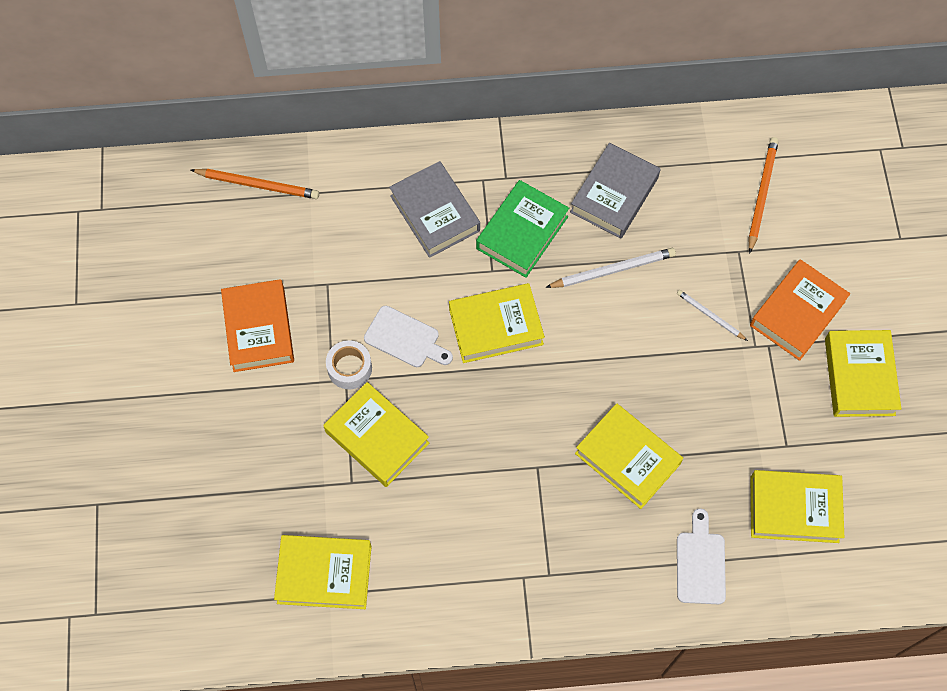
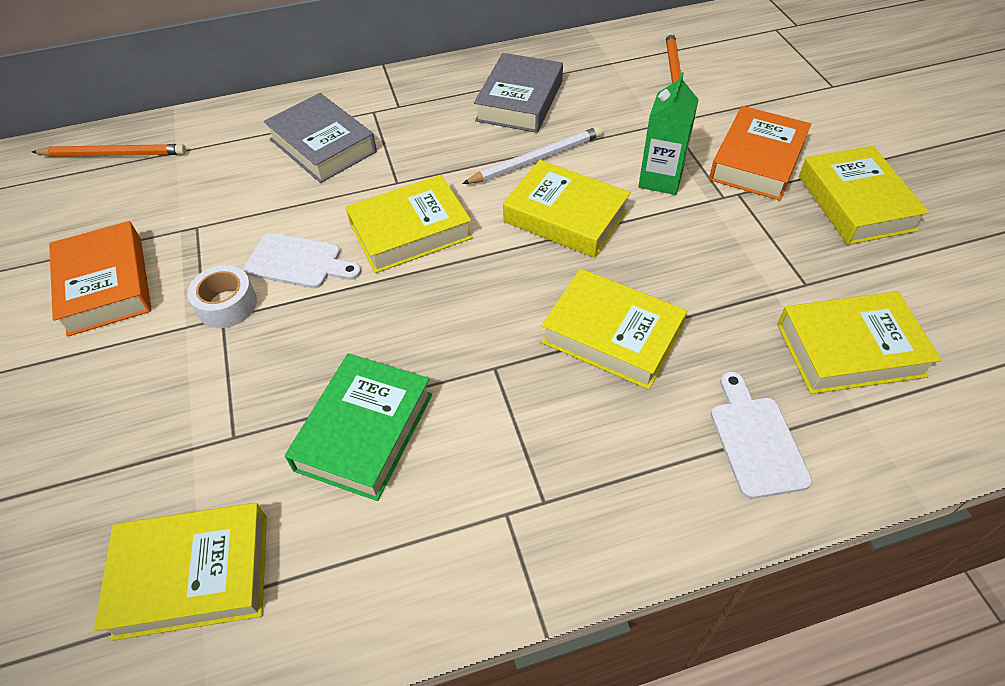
camera: 10 degrees left, 15 degrees down
(377, 437) = (268, 374): yellow book -> yellow book (565, 216)
(522, 232) = (425, 145): green book -> green book (364, 431)
(710, 316) = (660, 179): white pencil -> green carton

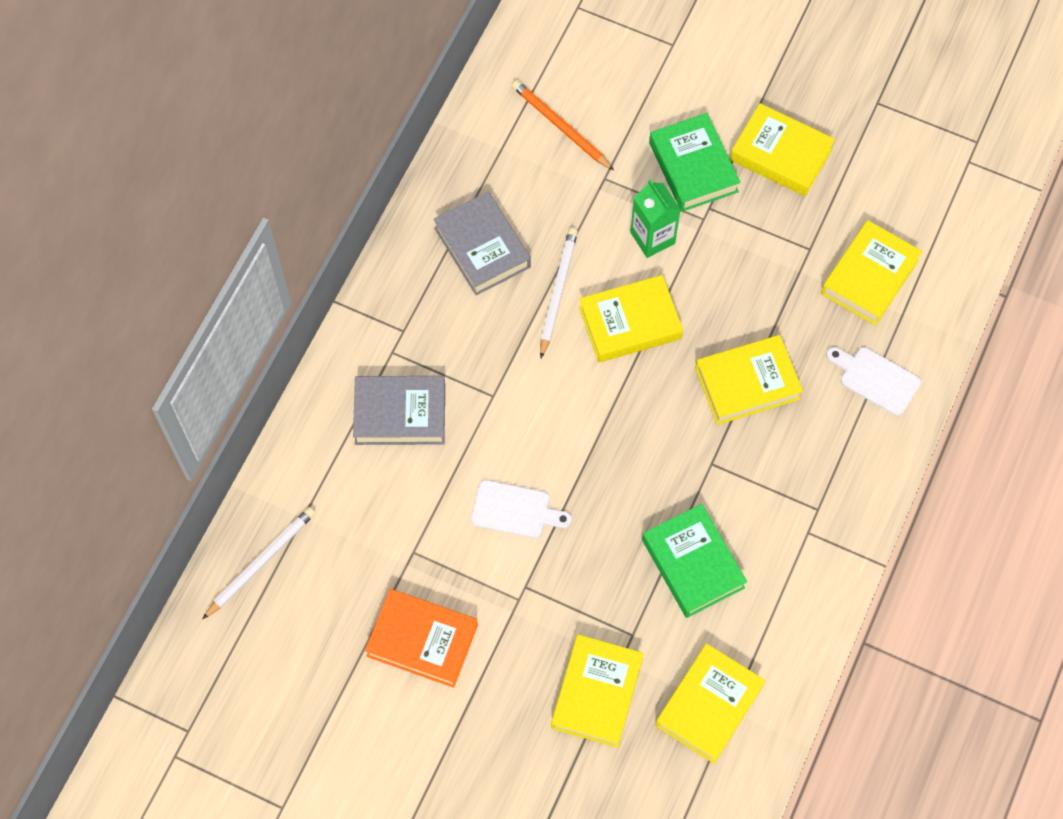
camera: 50 degrees left, 15 degrees up
(114, 154) = (261, 562): orange pencil -> white pencil
(227, 304) = (515, 577): white tape -> none
(298, 262) = (515, 510): white cutting board -> white cutting board turned 45 degrees clockwise
(410, 231) = (552, 423): yellow book -> yellow book (597, 693)
(757, 161) = (693, 167): orange book -> green book

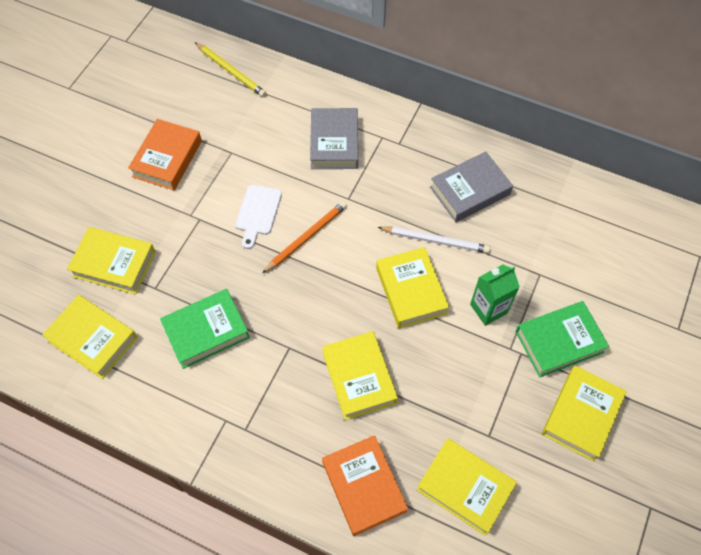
camera: 90 degrees right, 5 degrees down
(261, 562) = (231, 71): white pencil -> yellow pencil
(560, 126) = (583, 243): orange pencil -> orange pencil (306, 237)
(876, 379) = (364, 487): white cutting board -> orange book

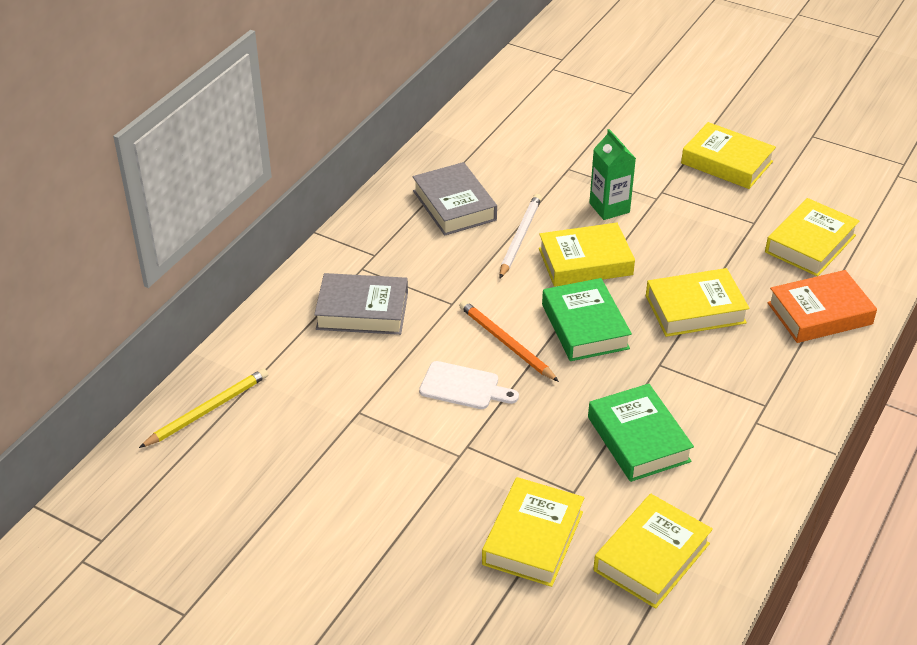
camera: 85 degrees left, 20 degrees down
(167, 158) = (357, 482): orange book -> none
(559, 342) = (648, 166): green book -> green book (585, 326)

